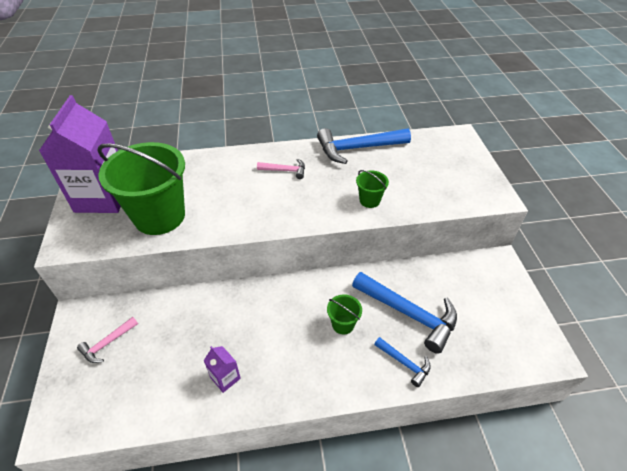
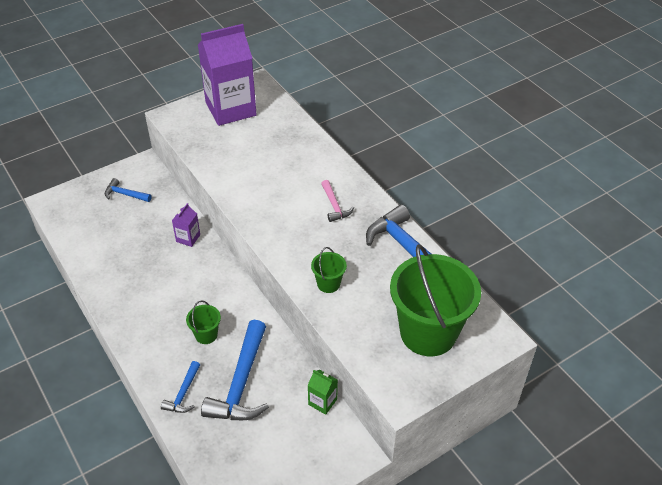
camera: 65 degrees right, 0 degrees up
(107, 343) = (125, 194): pink hammer -> blue hammer
(159, 216) = (227, 151): green bucket -> green bucket (428, 332)
(225, 378) = (122, 275): purple carton -> purple carton (188, 238)
(447, 265) = (322, 402): none -> green carton

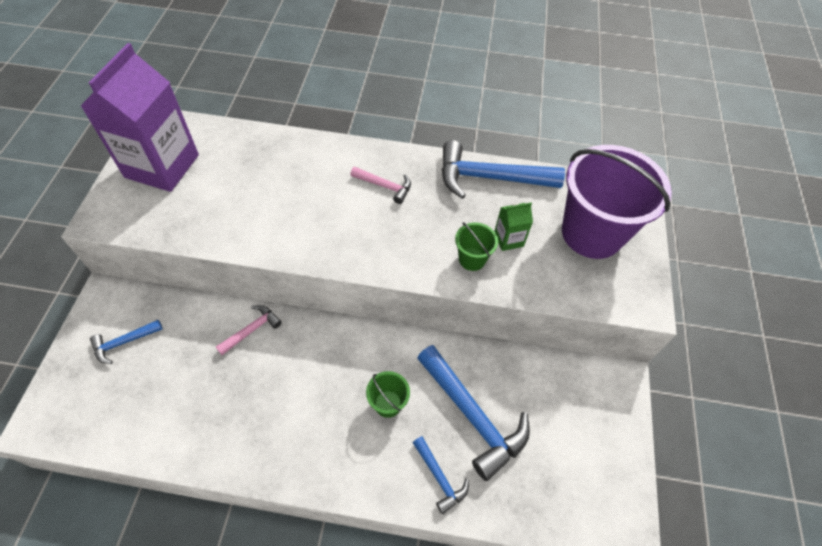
camera: 50 degrees left, 10 degrees up
(188, 238) = (251, 330): purple carton -> pink hammer
(322, 402) = (549, 366): green carton -> green carton (508, 239)
(428, 332) = (592, 233): green bucket -> purple bucket

